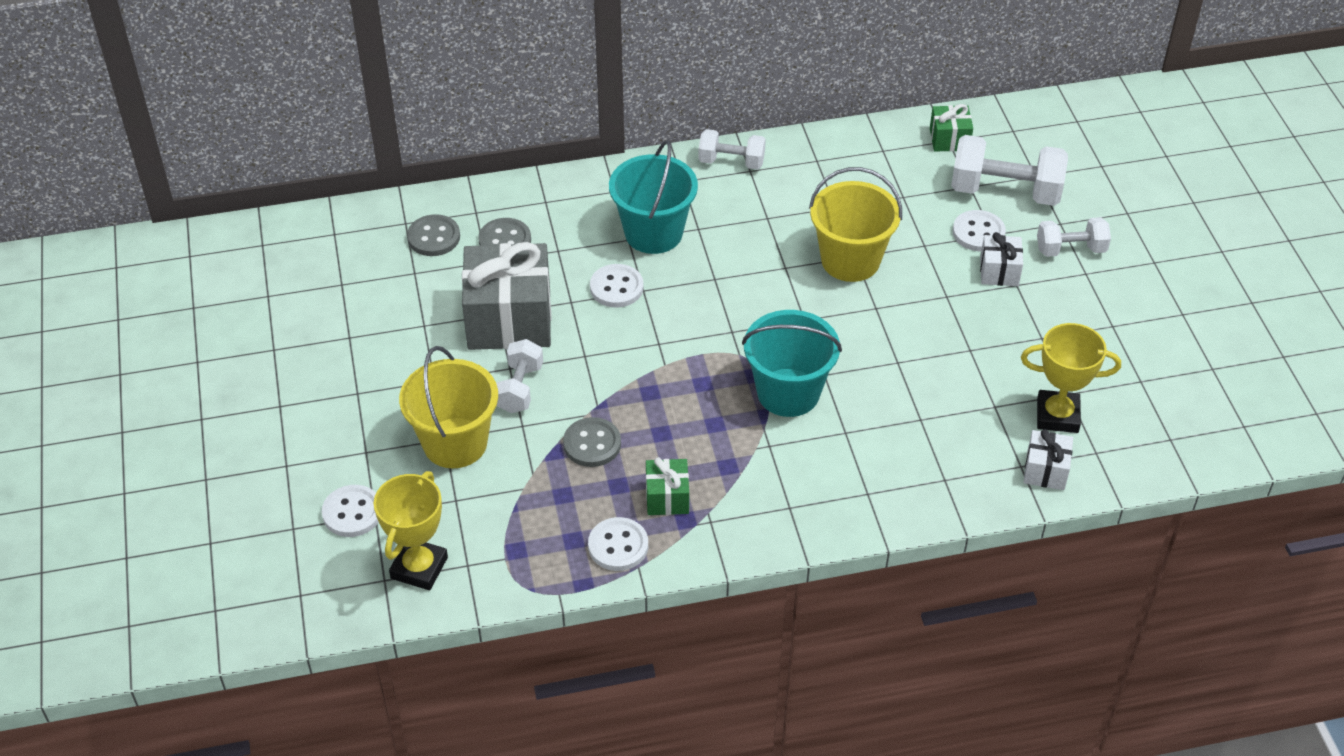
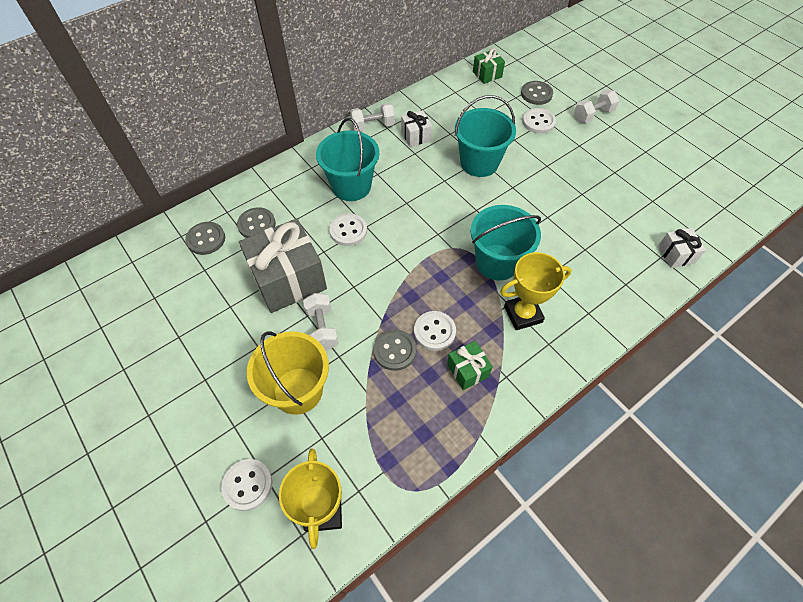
camera: 25 degrees left, 10 degrees up
(618, 546) = (457, 424): white button -> white button (434, 331)
(850, 260) = (479, 163): yellow bucket -> turquoise bucket
(999, 271) = (565, 141): white gift -> white gift (416, 136)
(1005, 192) = (536, 94): white dumbbell -> grey button
(1057, 416) = (657, 217): yellow trophy -> yellow trophy (523, 314)

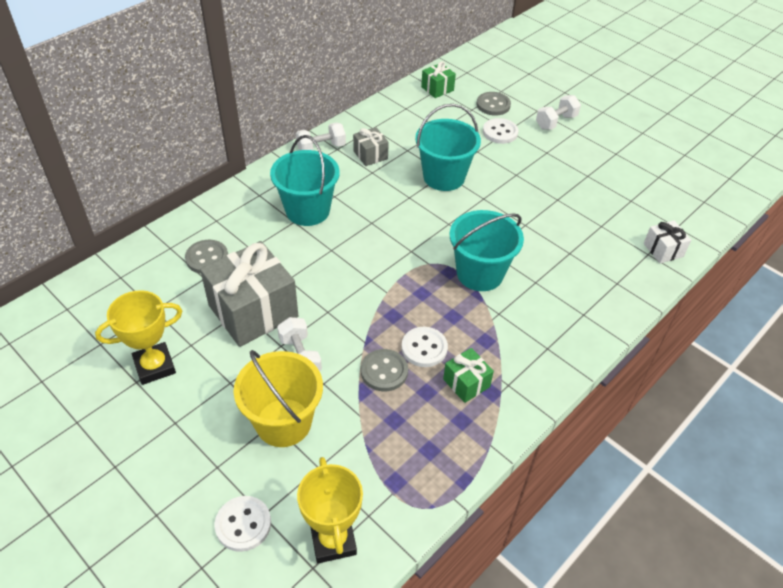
camera: 10 degrees left, 10 degrees down
(206, 239) = (151, 278): grey button -> none
(348, 231) = (312, 256): white button -> none
(416, 136) = (370, 155): white gift -> grey gift
(523, 314) = (515, 322): yellow trophy -> yellow trophy (155, 366)

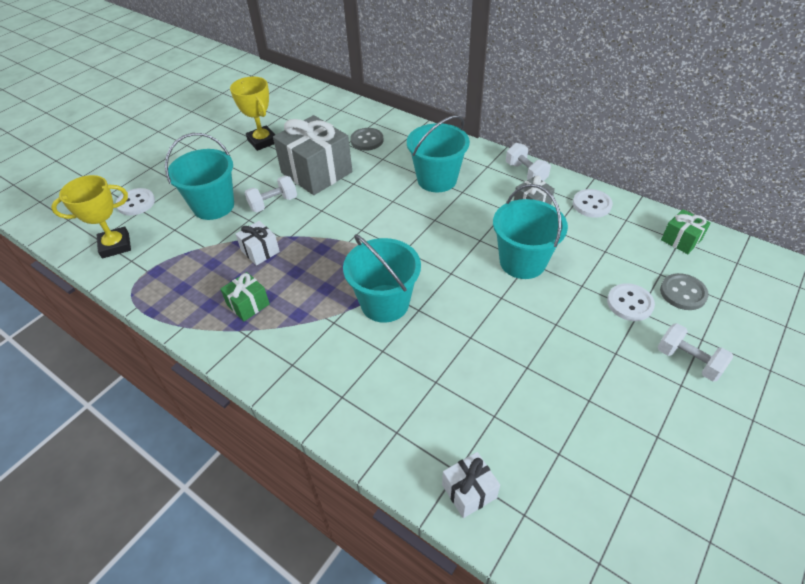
camera: 85 degrees right, 0 degrees up
(283, 422) = (213, 206): yellow bucket -> turquoise bucket
(384, 371) = (260, 251): grey button -> white gift
(424, 348) = (286, 273): white button -> white button (591, 204)

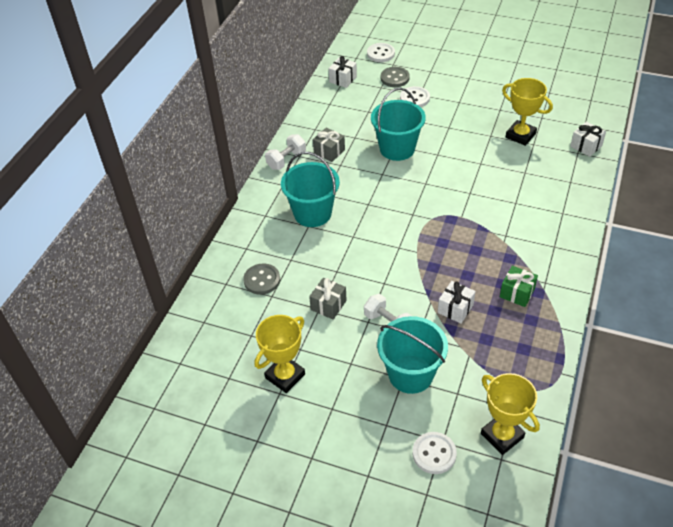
camera: 105 degrees left, 0 degrees up
(316, 172) = (328, 305): grey gift -> grey gift, size x0.48
(385, 303) = (473, 212): turquoise bucket -> none
(518, 405) = (520, 135): none -> yellow trophy
(591, 204) = (317, 121): white button -> white button (380, 54)
(681, 240) = (343, 79): green gift -> white gift
(688, 361) = (450, 75): white dumbbell -> none

